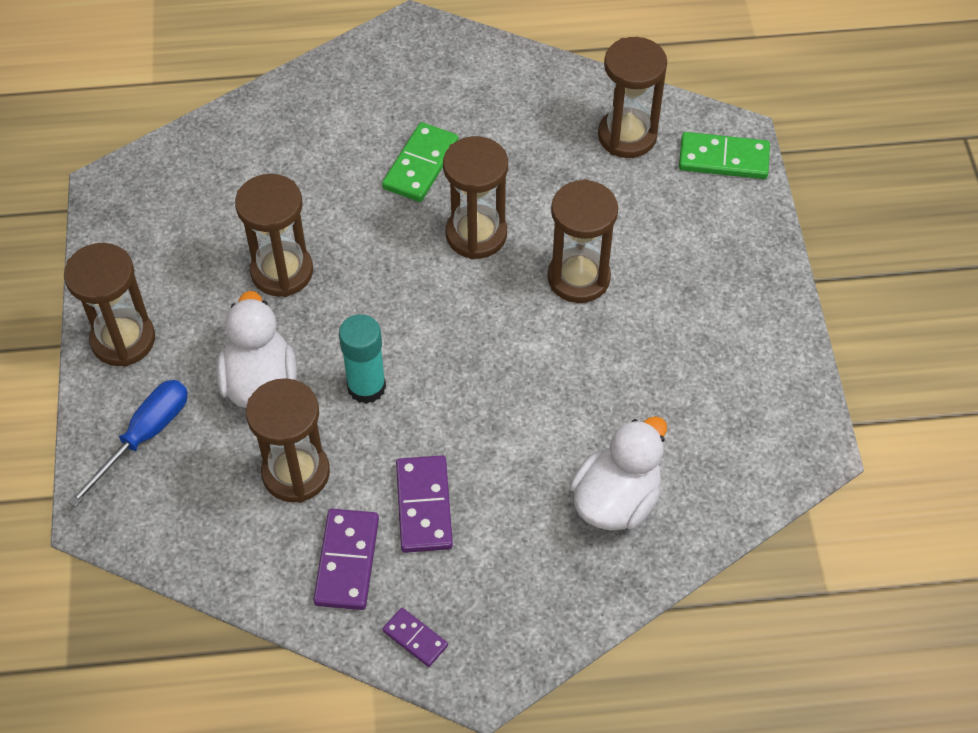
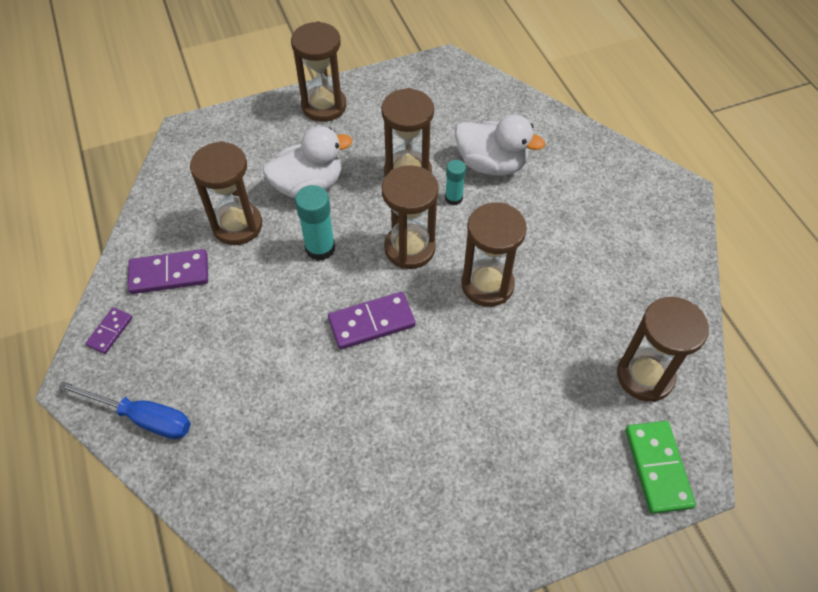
camera: 75 degrees right, 0 degrees up
(144, 436) = (250, 138): blue screwdriver -> blue screwdriver (143, 418)
(341, 235) = (453, 198): none -> turquoise glue stick
(420, 165) = (542, 231): green domino -> none
(424, 506) = (222, 310): purple domino -> purple domino (371, 322)
(578, 278) = (470, 370): brown hourglass -> brown hourglass (409, 248)
(616, 500) = (251, 447): white duck -> white duck (491, 164)

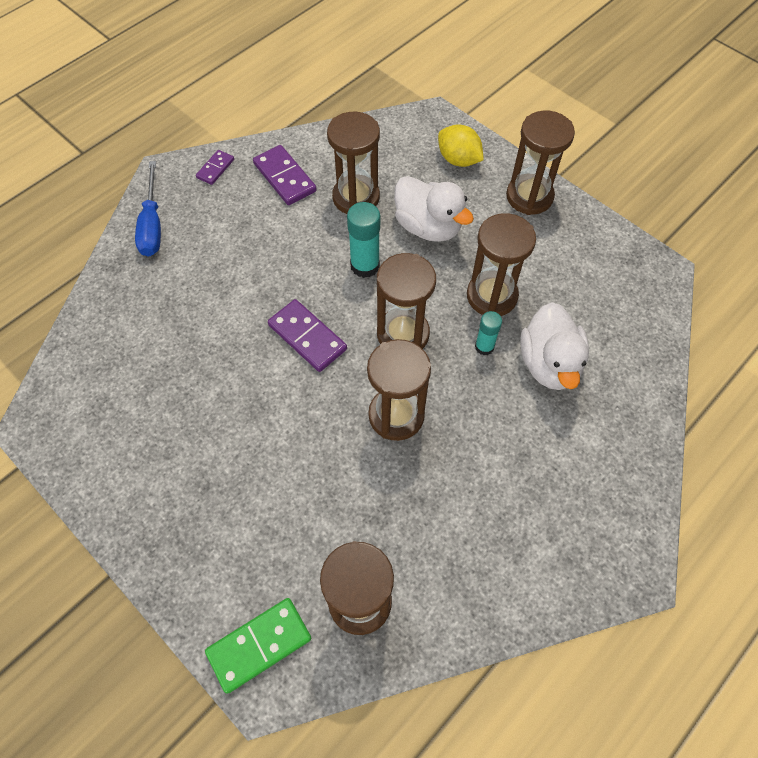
camera: 65 degrees right, 5 degrees up
(110, 331) = (215, 169): purple domino -> purple domino turned 60 degrees counterclockwise
(249, 135) = (458, 160): none -> yellow lemon

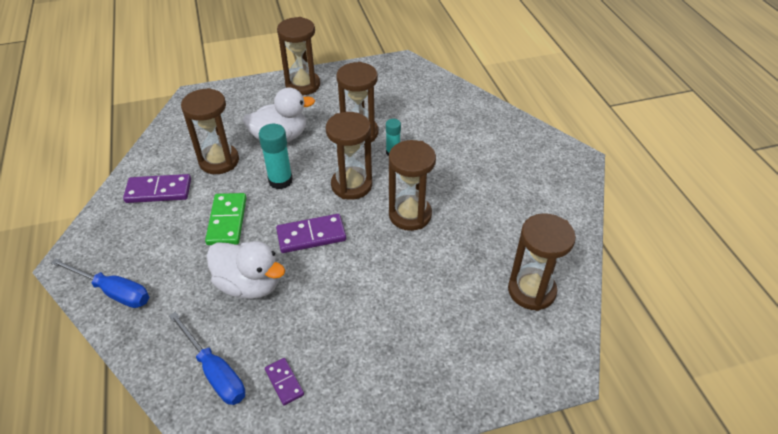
camera: 60 degrees left, 15 degrees down
(109, 354) = (215, 372): none -> blue screwdriver
(215, 169) = (103, 228): purple domino -> purple domino (284, 382)
(259, 645) = (534, 362): green domino -> green domino (227, 221)
(458, 160) = (242, 101): yellow lemon -> none
(549, 363) = (427, 131): white duck -> white duck (249, 284)

